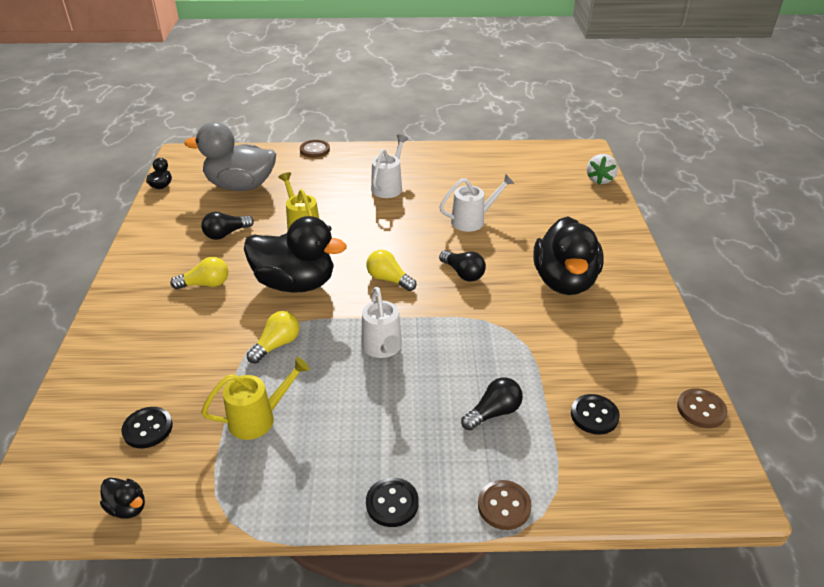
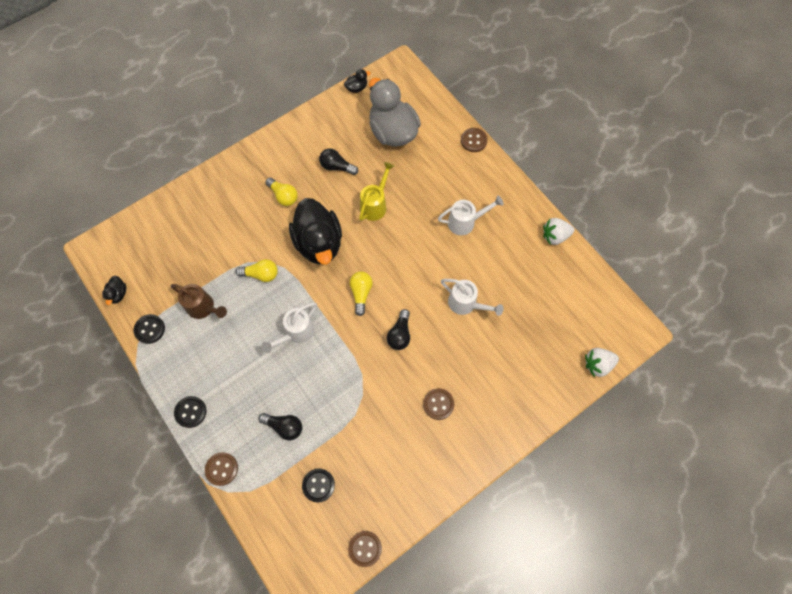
camera: 55 degrees right, 30 degrees up
(148, 429) = (165, 261): black button -> black button (150, 329)
(259, 418) = (204, 308): yellow watering can -> brown watering can
(458, 151) = (555, 236): none -> white strawberry
(564, 281) = (438, 404): black duck -> brown button

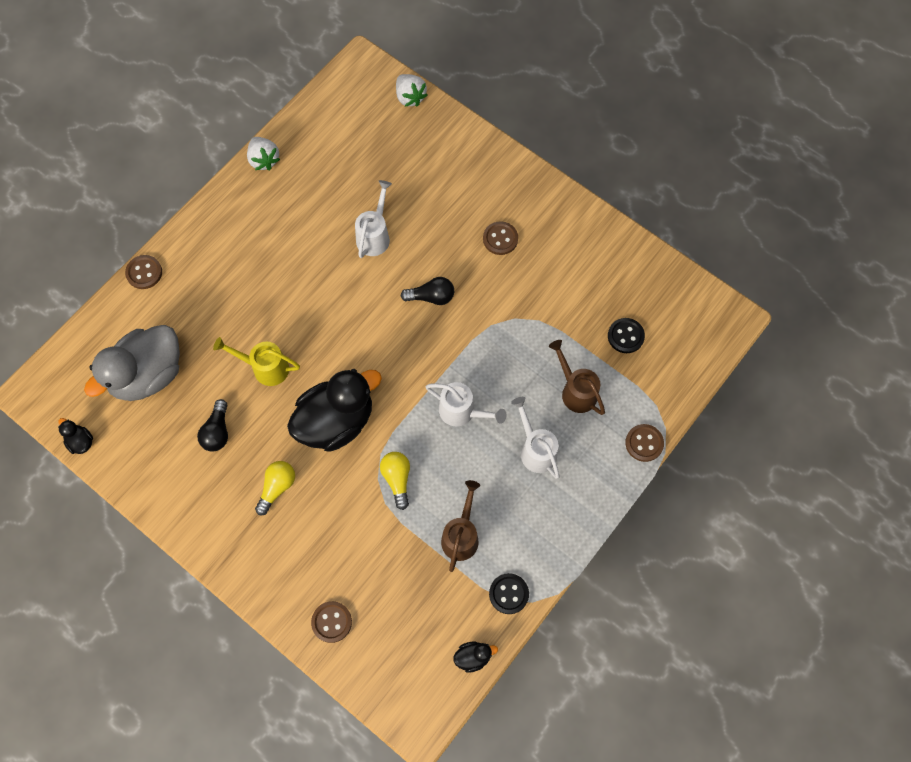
camera: 105 degrees left, 0 degrees up
(190, 412) = (593, 502): black button -> none
(284, 426) = (575, 391): black light bulb -> brown watering can
(361, 293) = (392, 352): yellow light bulb -> none
(365, 548) = (670, 274): brown button -> brown button (331, 622)
(465, 222) = (267, 258): white watering can -> white watering can (535, 449)

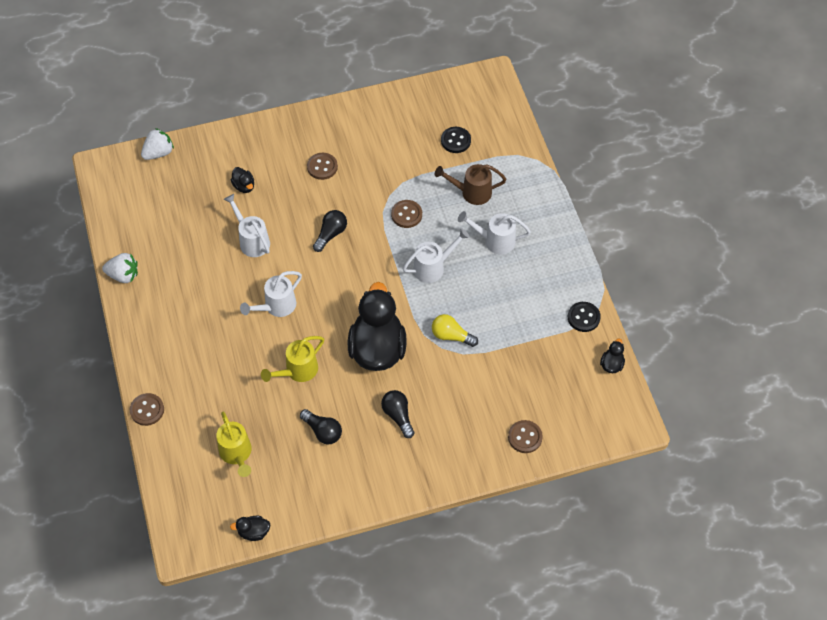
camera: 55 degrees left, 10 degrees down
(148, 375) = (236, 454): grey duck -> yellow watering can
(277, 487) = (398, 416): yellow light bulb -> black light bulb
(320, 304) = (276, 306): none -> white watering can
(410, 97) = (159, 153): white strawberry -> white strawberry turned 45 degrees counterclockwise
(428, 189) = (244, 186): none -> black duck
(461, 535) = (522, 321): brown watering can -> none
(644, 443) = (539, 177): brown button -> brown button (406, 214)

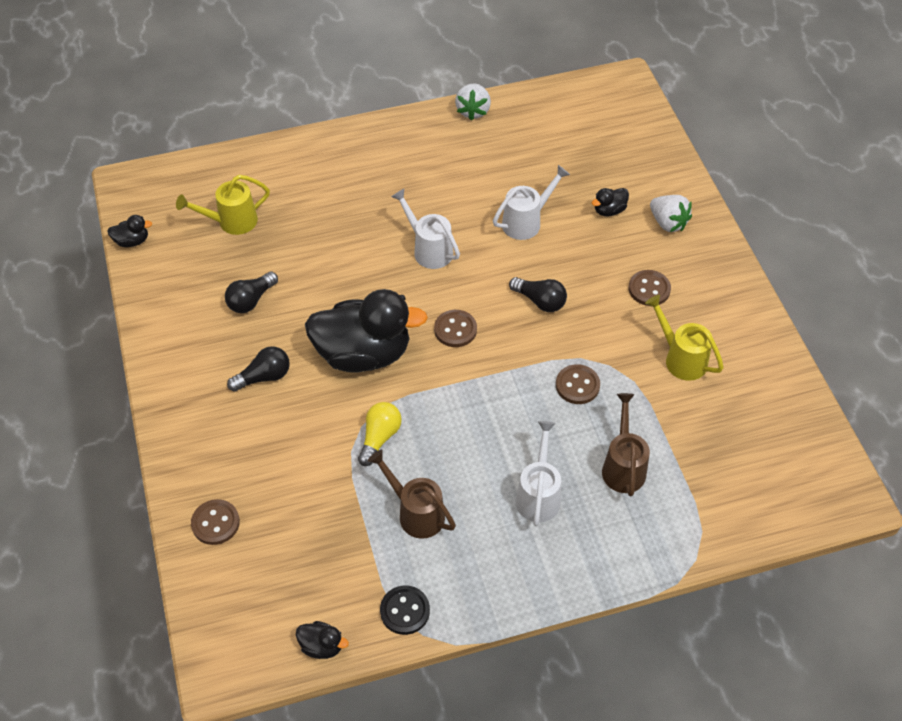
camera: 90 degrees right, 5 degrees down
(147, 410) = (296, 143): brown button -> brown button (455, 329)
(159, 153) = (651, 128): white strawberry -> white strawberry (668, 223)
(253, 532) = (132, 241): black duck -> black duck turned 90 degrees clockwise
(297, 371) = (336, 273): yellow watering can -> yellow watering can (681, 358)
(433, 267) = (490, 417): white watering can -> none
(455, 141) = (716, 447): black button -> none
(511, 312) = (416, 513): none -> brown watering can

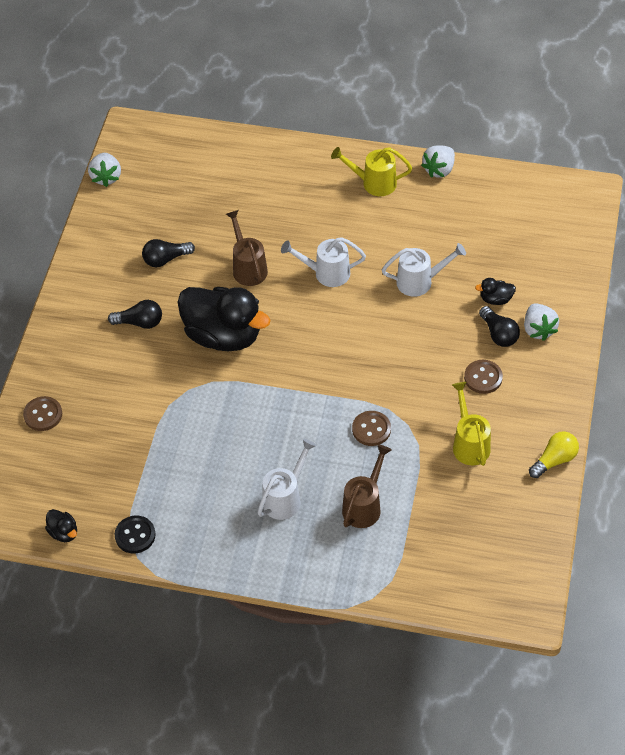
camera: 30 degrees right, 0 degrees up
(132, 241) = (106, 177): black duck -> white strawberry
(231, 222) = (188, 190): yellow watering can -> yellow watering can (374, 183)
(379, 437) = (195, 404): yellow light bulb -> yellow light bulb (554, 460)
(416, 513) = (187, 470): brown watering can -> brown watering can (248, 267)
(429, 249) = (326, 273): white watering can -> white watering can turned 75 degrees counterclockwise
(455, 329) = (305, 346): brown button -> none
(540, 301) = (387, 351): black light bulb -> black light bulb (499, 334)

